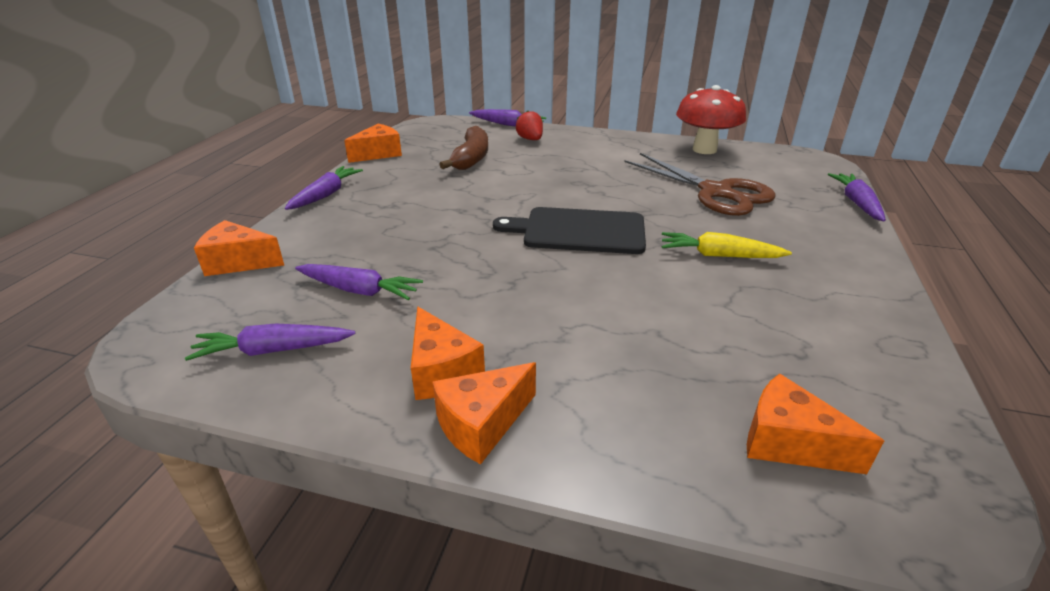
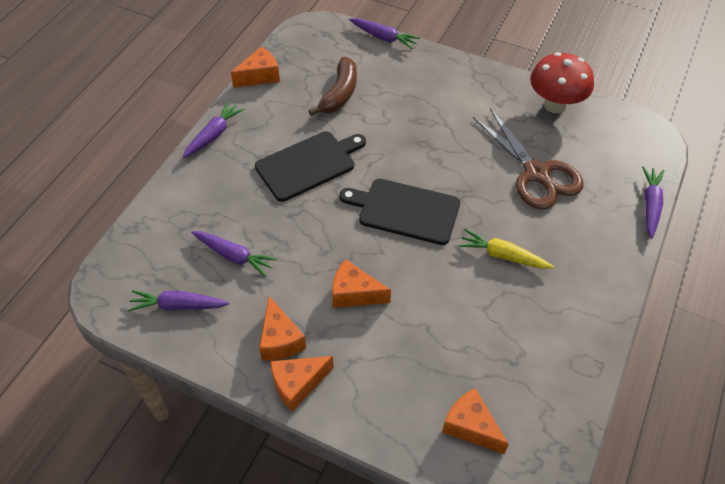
camera: 10 degrees right, 20 degrees up
(239, 262) = (151, 213): orange cheese -> orange cheese (354, 293)
(447, 207) = (308, 164): none -> black cutting board
(530, 139) = (399, 68): red strawberry -> none

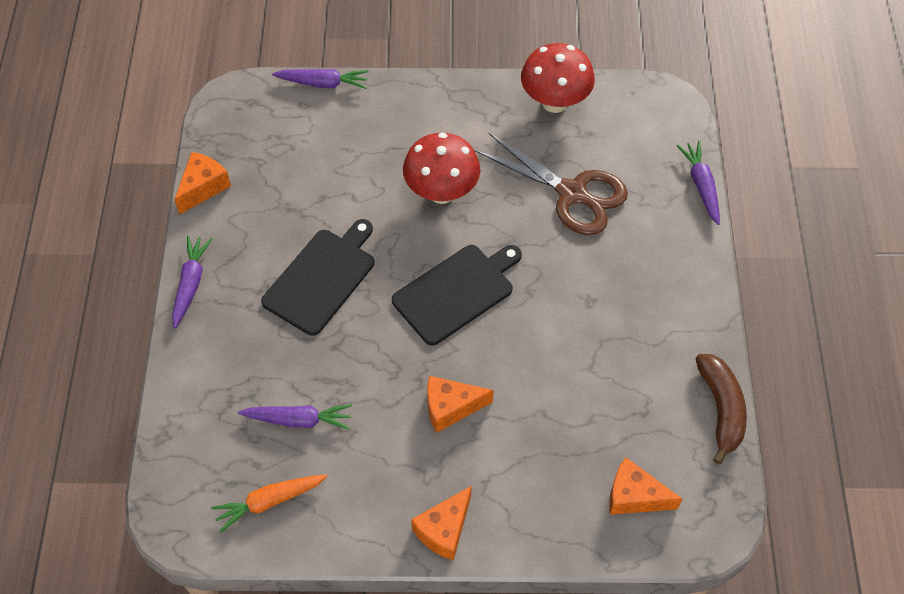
camera: 25 degrees left, 5 degrees up
(178, 306) = (269, 501): purple carrot -> orange carrot
(280, 340) = (400, 491): orange cheese -> none
(339, 94) = (310, 176): brown banana -> brown banana (721, 409)
(405, 211) = (456, 292): black cutting board -> black cutting board turned 150 degrees clockwise
(432, 137) = (441, 192): none -> red mushroom
(503, 255) = (581, 302): yellow carrot -> none

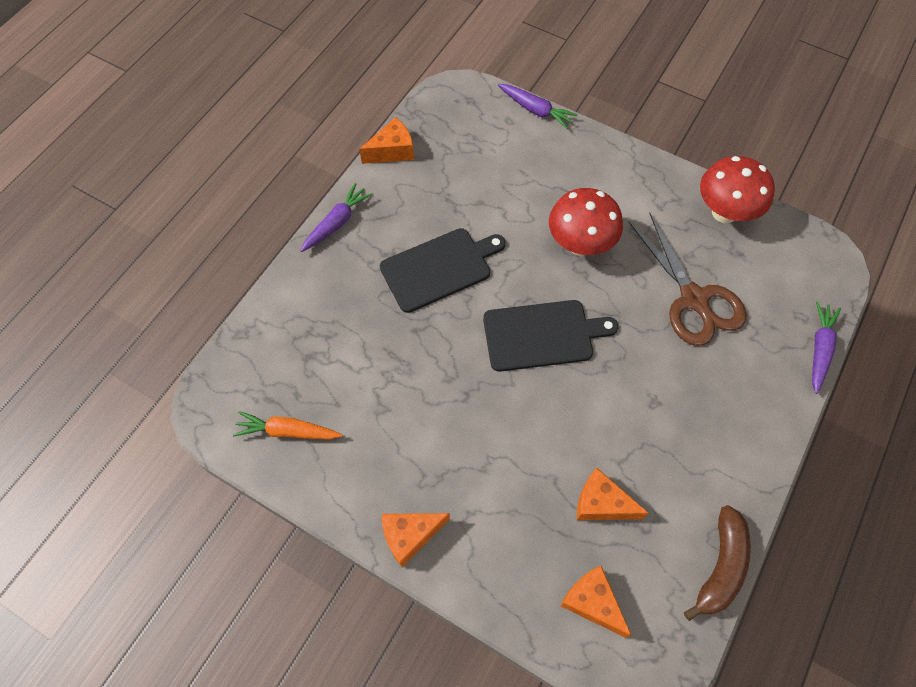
camera: 30 degrees right, 5 degrees up
(298, 420) = (351, 376): purple carrot -> none
(451, 407) = (478, 432): orange cheese -> orange cheese (601, 503)

